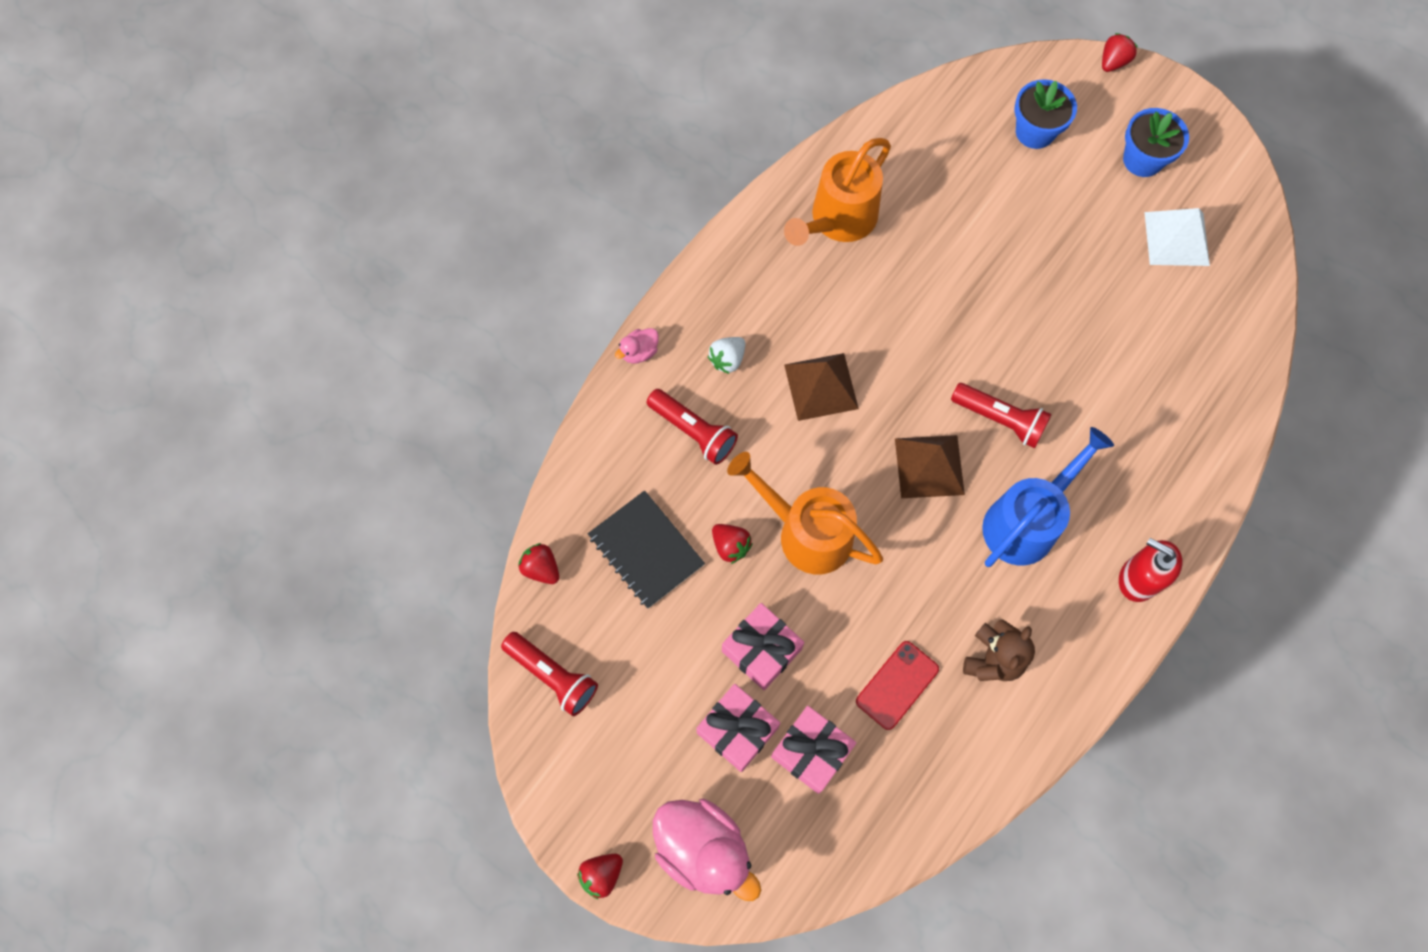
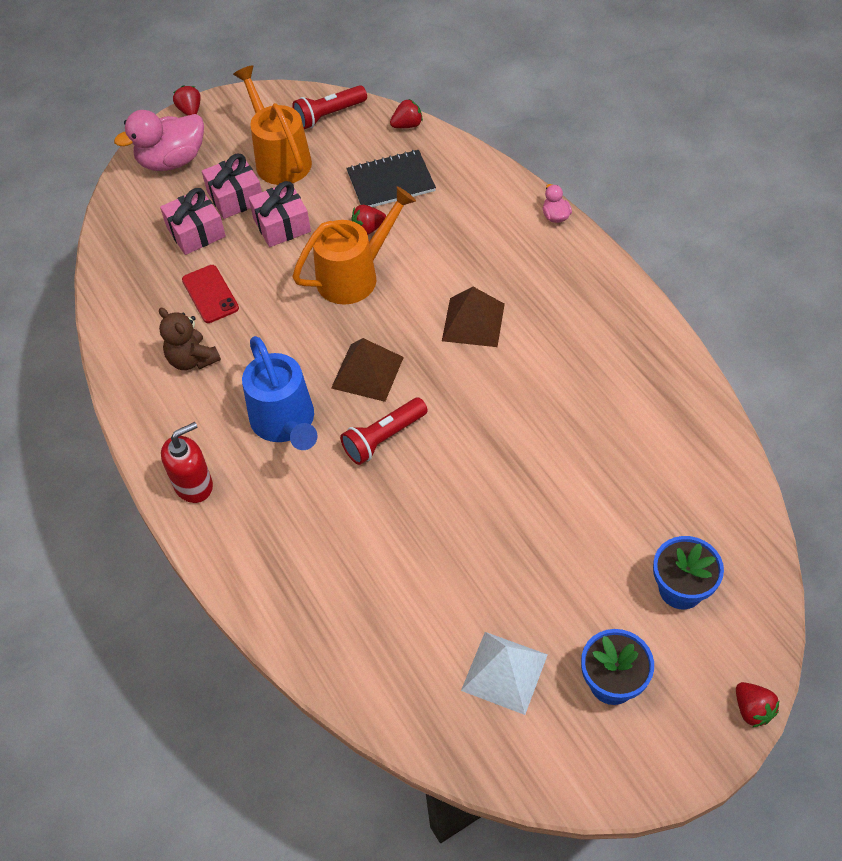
camera: 115 degrees right, 15 degrees down
(693, 431) = (471, 231): red flashlight -> none
(727, 359) = (525, 268): white strawberry -> none
(838, 220) = (631, 384): orange watering can -> orange watering can (279, 158)

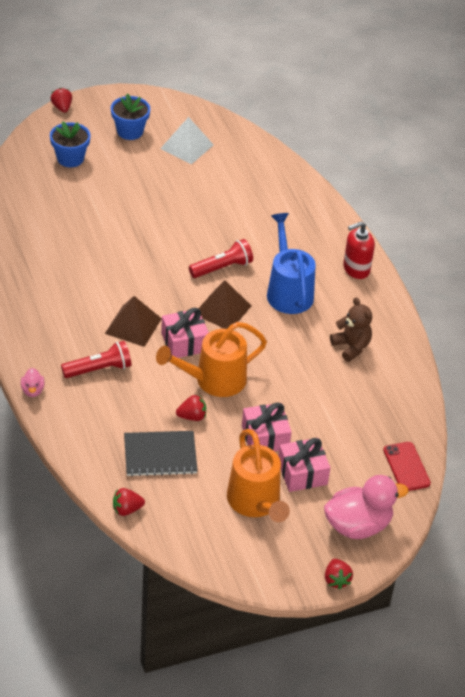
camera: 175 degrees left, 10 degrees down
(196, 232) = (340, 448): pink gift -> pink gift (184, 342)
(210, 294) = (333, 392): red phone -> red phone (406, 467)
(329, 115) = (199, 540): red flashlight -> red flashlight (99, 369)

